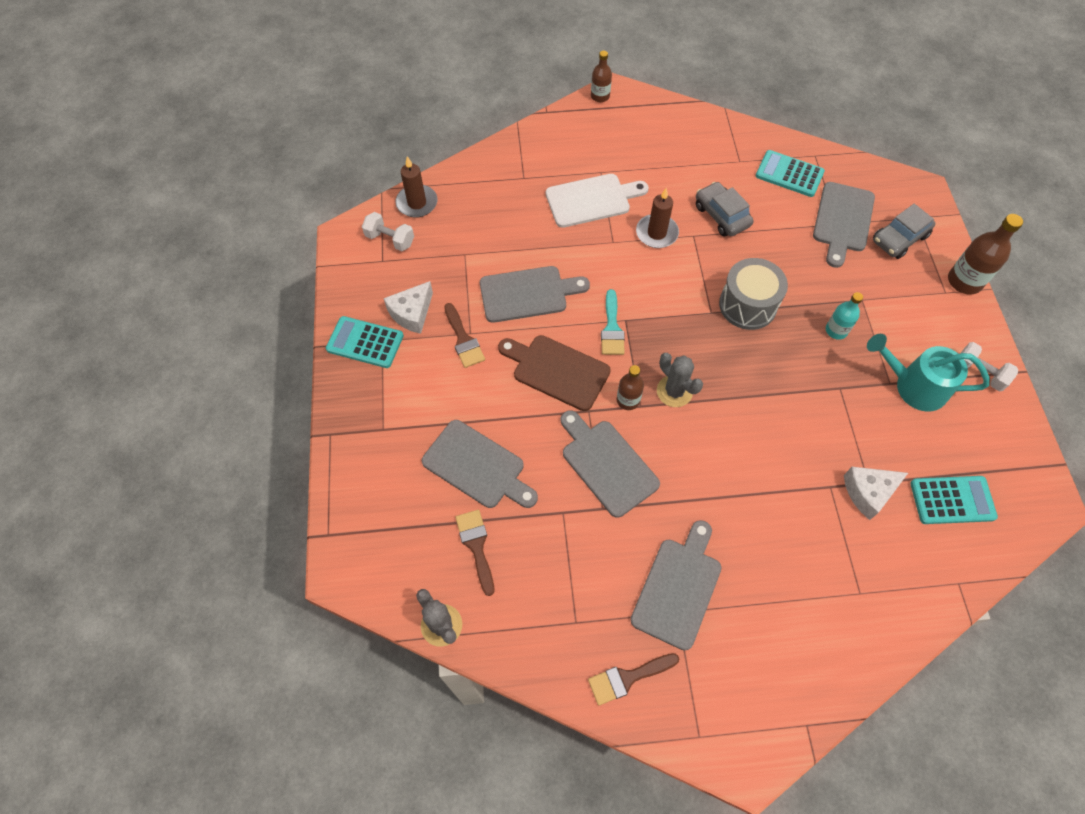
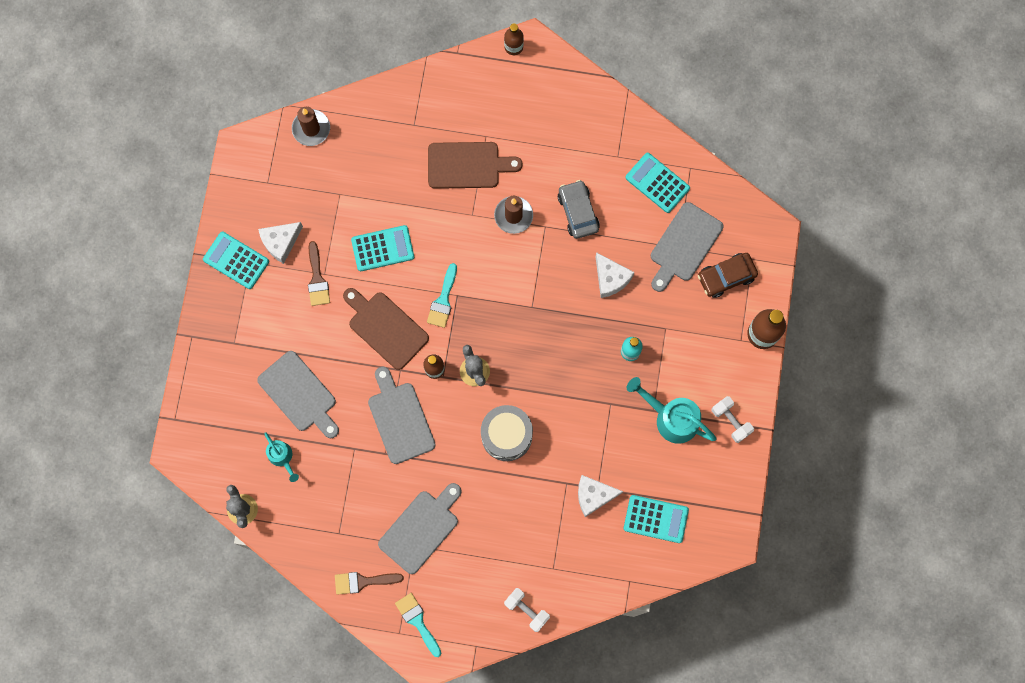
camera: 15 degrees right, 15 degrees up
(390, 239) = (279, 162): white dumbbell -> white dumbbell (526, 610)
(476, 546) = (282, 457): brown brush -> turquoise watering can
(528, 294) = (382, 248): grey cutting board -> turquoise calculator
(591, 200) = (467, 165): white cutting board -> brown cutting board
(718, 713) = (417, 621): none -> turquoise brush
(747, 305) = (565, 308): grey drum -> grey drum (506, 435)
(782, 267) = (610, 278): none -> white cheese
(899, 238) = (726, 277): grey car -> brown car

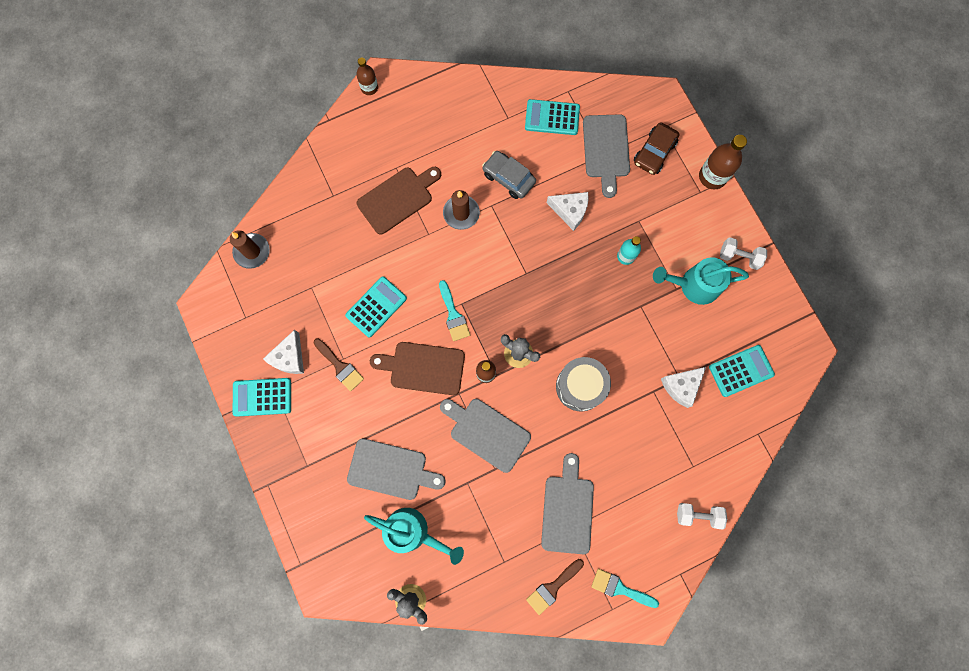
camera: 35 degrees left, 0 degrees up
(282, 457) = (413, 532): turquoise watering can -> turquoise watering can, size x1.73

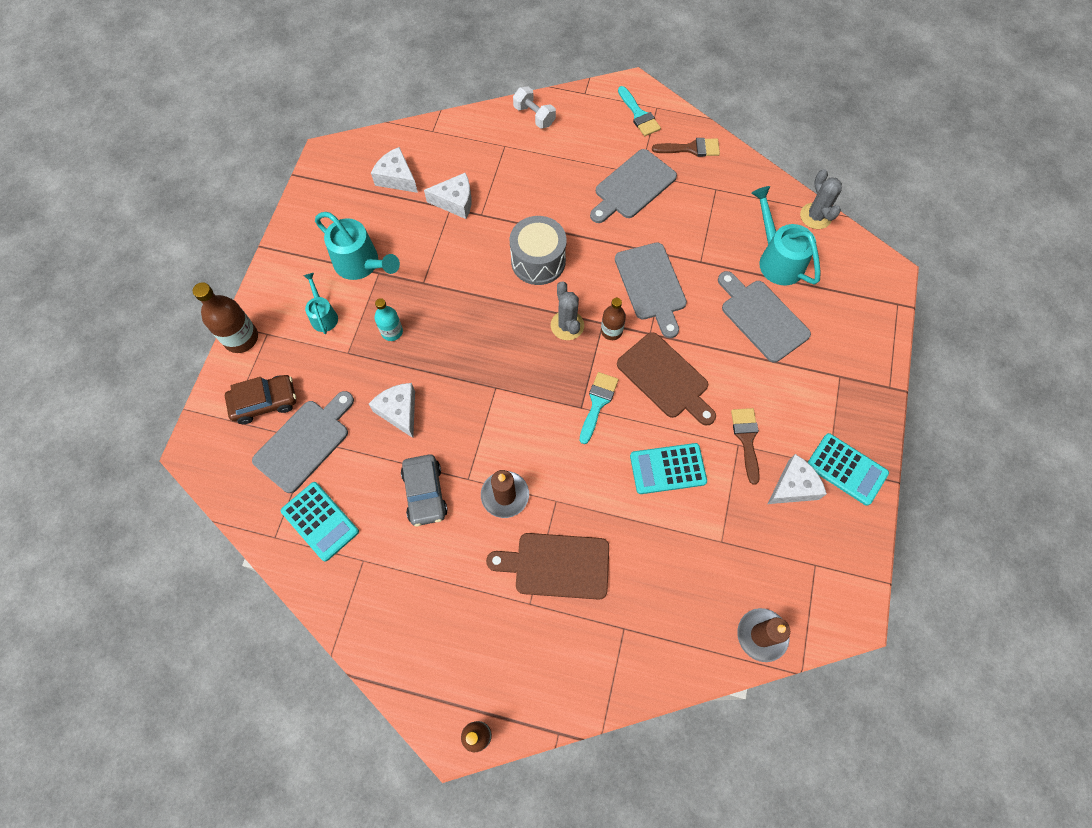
camera: 140 degrees left, 10 degrees down
(679, 231) = (323, 315): none -> turquoise watering can
(739, 257) = (299, 256): white dumbbell -> none
(741, 371) = (396, 178): turquoise calculator -> white cheese

